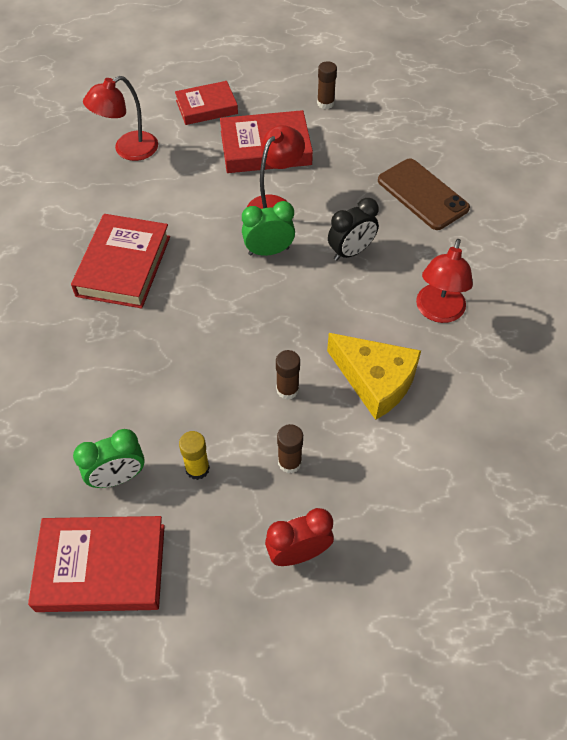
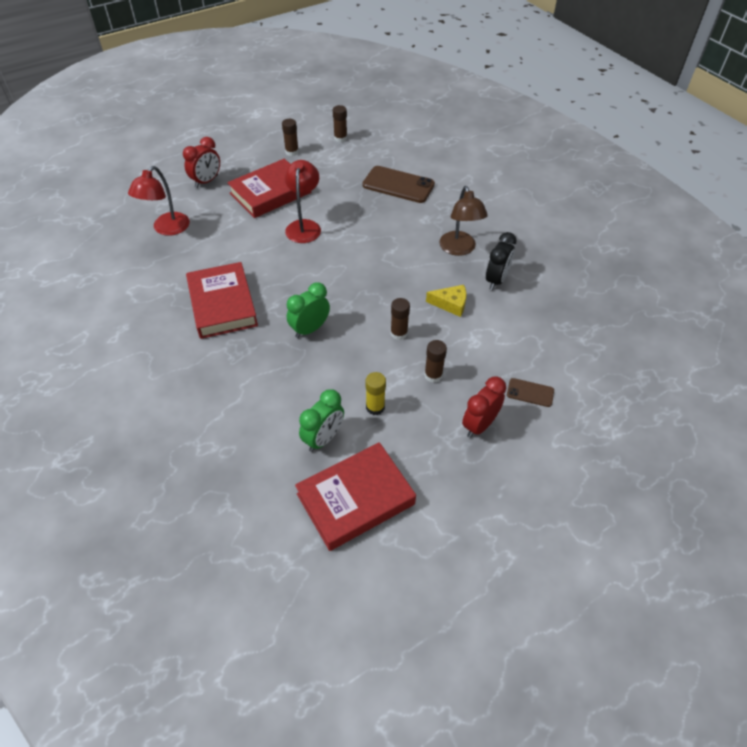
camera: 30 degrees left, 5 degrees down
(206, 107) = (206, 181): red book -> red clock
(268, 251) = (322, 255): green clock -> green clock (310, 329)
(351, 252) = (378, 235): black clock -> black clock (496, 280)
(375, 380) = (450, 304): yellow cheese -> yellow cheese, size x0.57
(390, 544) = (530, 392): none -> brown phone
(395, 105) = (340, 138): none -> brown glue stick
(438, 312) = (459, 249): red lamp -> brown lamp

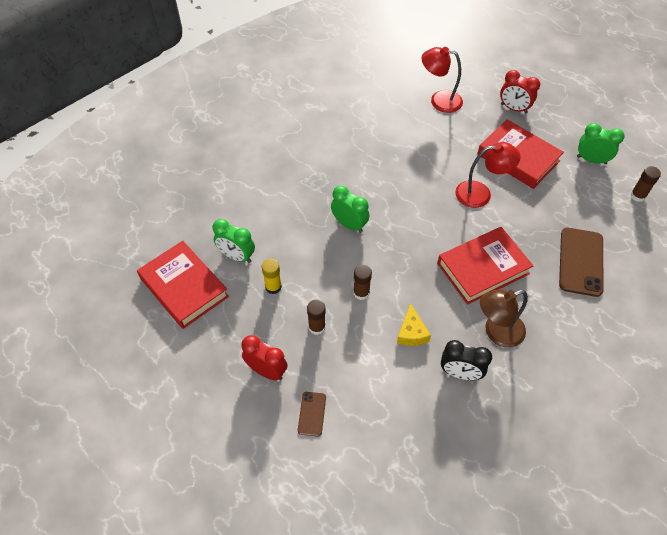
camera: 80 degrees right, 5 degrees up
(222, 304) = (361, 159): red book -> red book (483, 268)
(292, 152) = (591, 160): brown glue stick -> green clock

